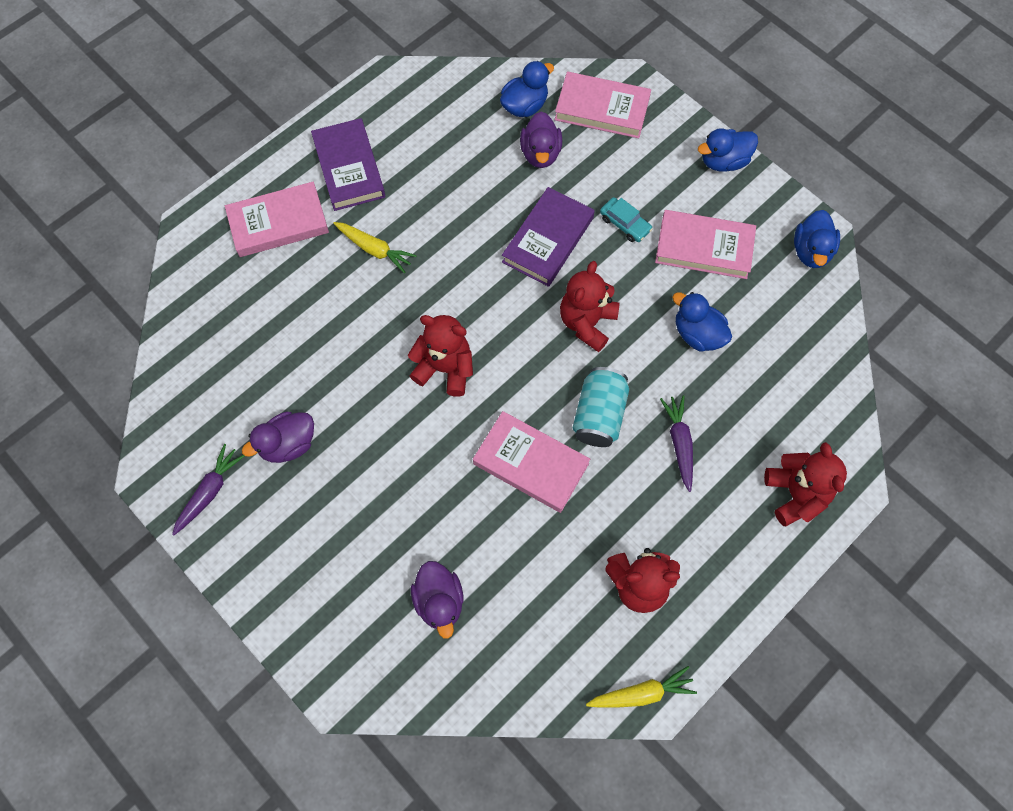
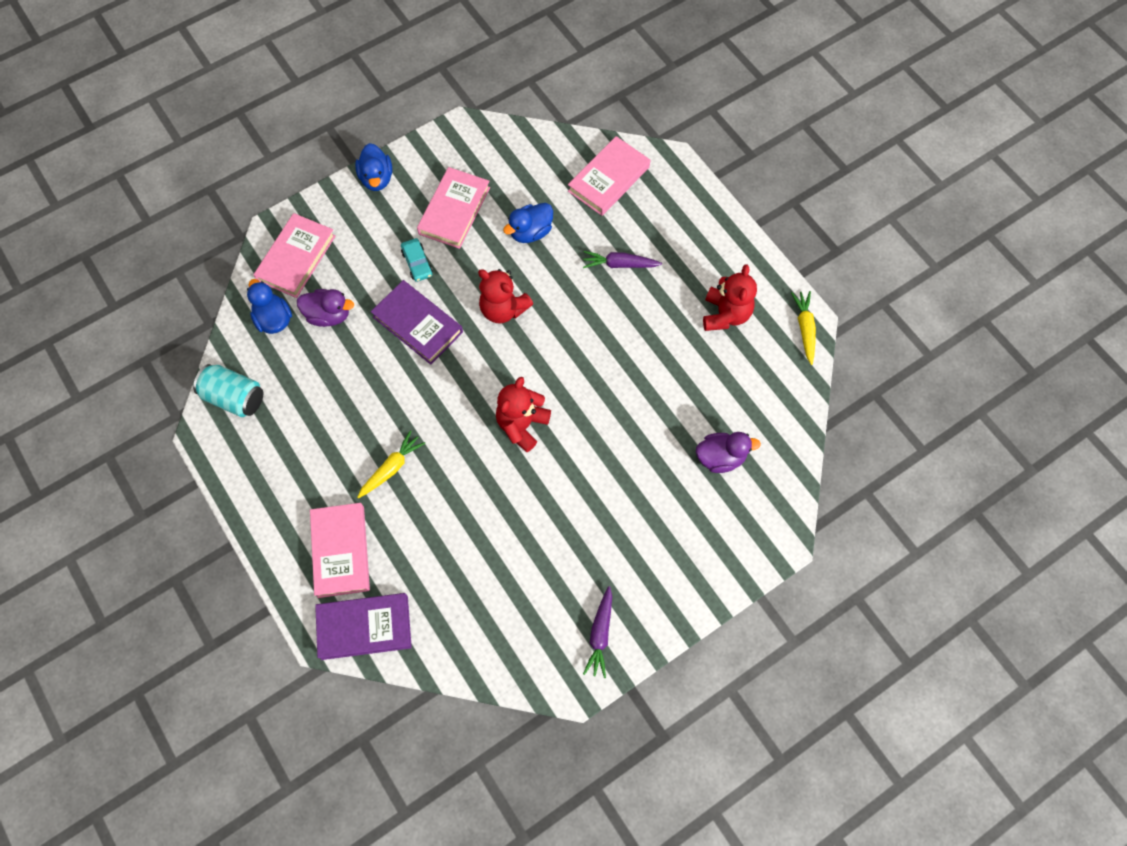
camera: 80 degrees left, 0 degrees up
(209, 492) = (600, 634): purple carrot -> purple carrot turned 120 degrees counterclockwise
(288, 444) = (567, 562): purple duck -> none
(349, 168) = (297, 480): purple book -> purple book (364, 627)
(530, 464) = (618, 372): pink book -> pink book (609, 179)
(599, 415) = (586, 316): turquoise can -> turquoise can (234, 397)
(625, 224) = (417, 263): turquoise car -> turquoise car turned 105 degrees clockwise
(795, 494) = (672, 198): red teddy bear -> none
(811, 251) = (476, 138): blue duck -> none

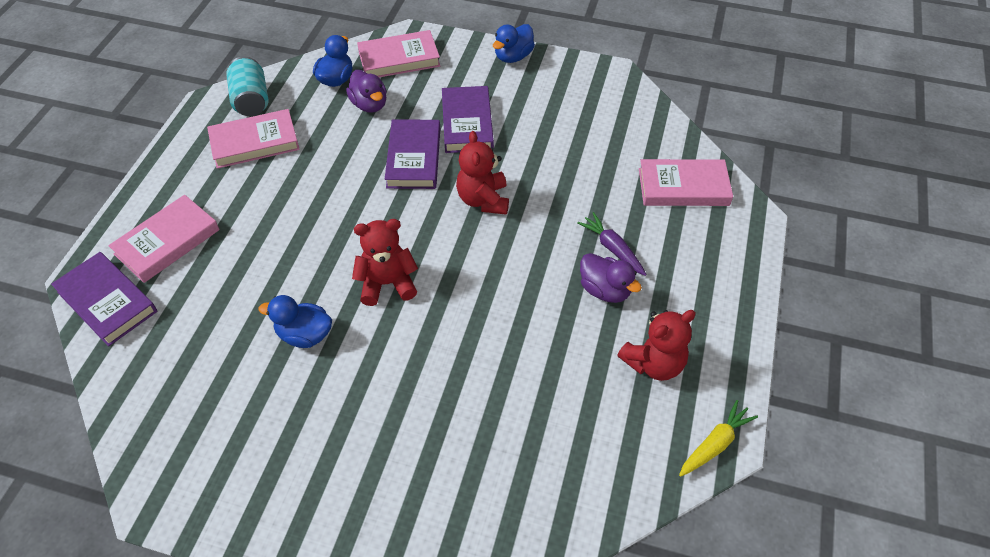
camera: 50 degrees right, 15 degrees down
(391, 468) = (269, 225): yellow carrot -> none
(417, 263) = (467, 123): turquoise car -> purple book
(454, 210) = (537, 114): pink book -> pink book (254, 142)
(530, 232) = (573, 170): blue duck -> blue duck (304, 335)
(600, 634) = (222, 488): purple carrot -> none
(720, 457) = (499, 465): purple duck -> purple duck (605, 290)

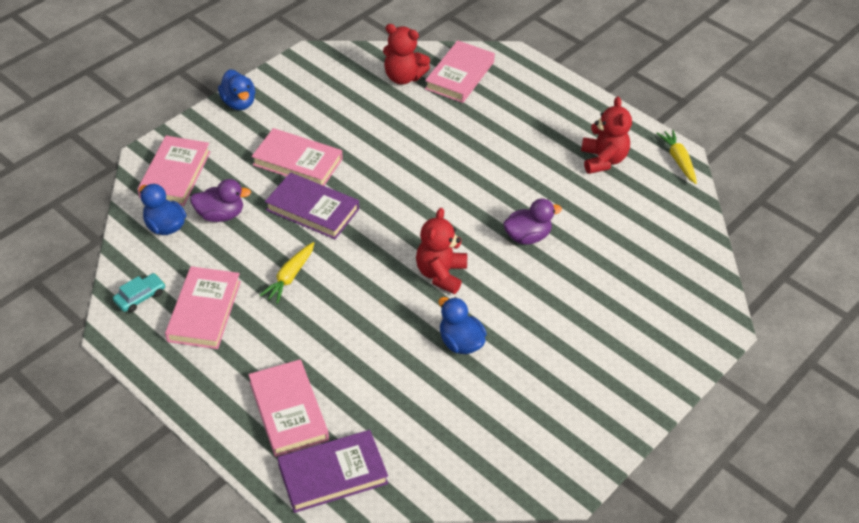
camera: 65 degrees left, 5 degrees down
(251, 100) = (140, 297): turquoise can -> turquoise car
(304, 335) = (460, 342): blue duck -> blue duck turned 105 degrees clockwise
(322, 178) = (290, 277): none -> yellow carrot
(467, 123) = (297, 162): purple book -> pink book
(483, 200) = (392, 185): red teddy bear -> red teddy bear (403, 77)
(605, 290) = (527, 156): purple duck -> purple duck (527, 236)
(612, 248) = (492, 136): purple carrot -> none

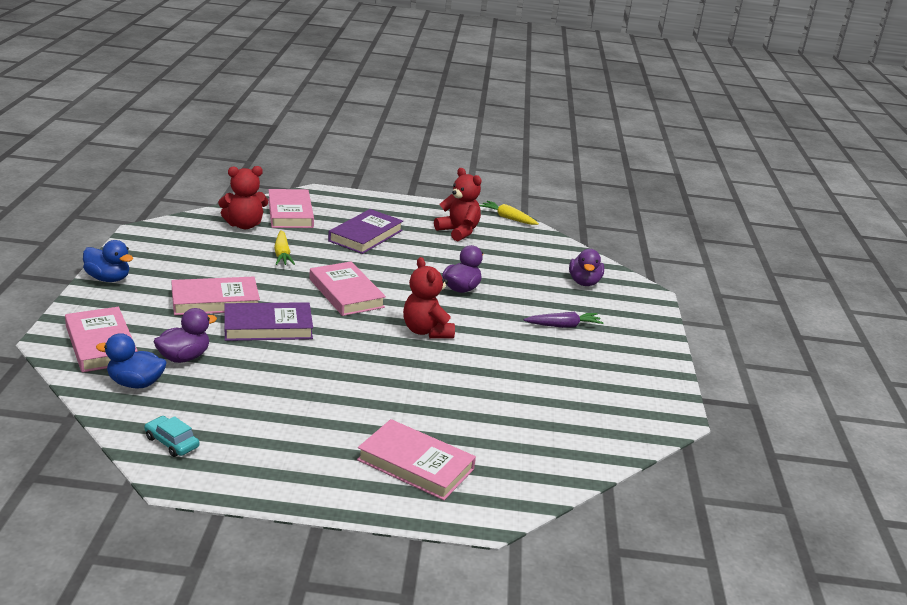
camera: 40 degrees left, 20 degrees down
(140, 297) = (172, 442): turquoise car -> turquoise car turned 60 degrees counterclockwise
(204, 311) = (251, 428): pink book -> pink book (346, 293)
(290, 277) = (303, 376): yellow carrot -> yellow carrot (282, 254)
(333, 474) = (506, 489): purple book -> purple book (365, 236)
(460, 342) = (494, 366): blue duck -> none
(579, 326) = (563, 326): none -> purple carrot
(665, 281) = (584, 282): none -> purple duck

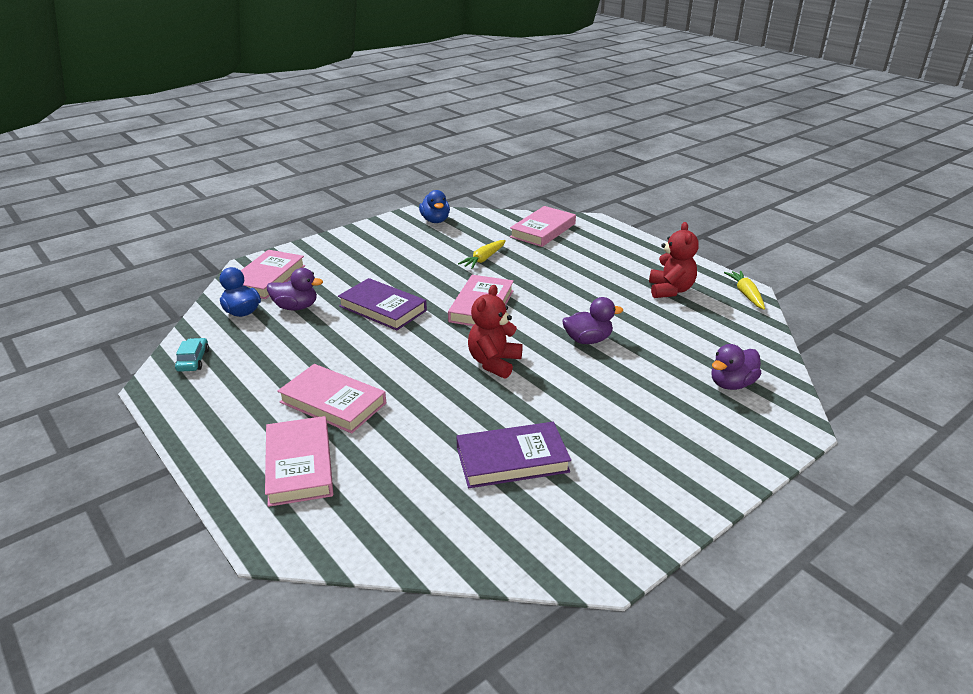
camera: 50 degrees right, 5 degrees up
(108, 279) = (343, 237): blue duck -> blue duck (435, 220)
(215, 301) = (380, 276): pink book -> pink book (333, 402)
(244, 225) = (492, 229): red teddy bear -> none
(365, 236) = (575, 266): purple book -> purple book (512, 459)
(563, 326) = (634, 415): purple carrot -> none

